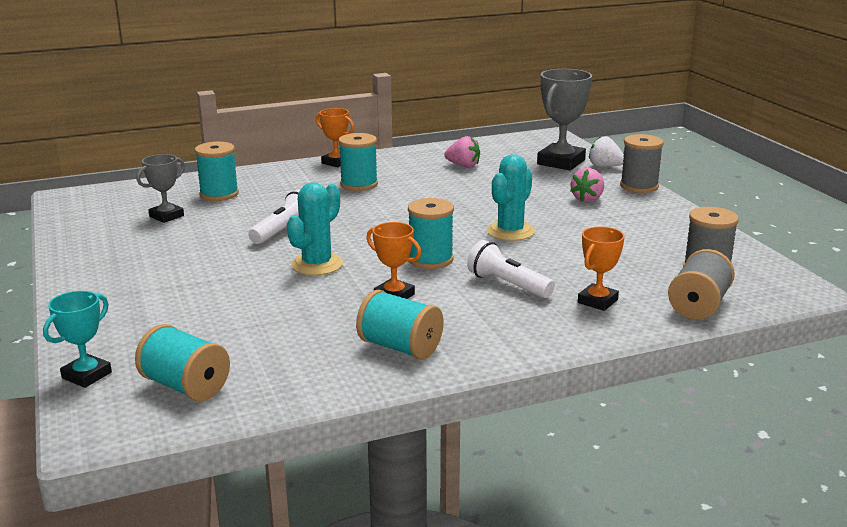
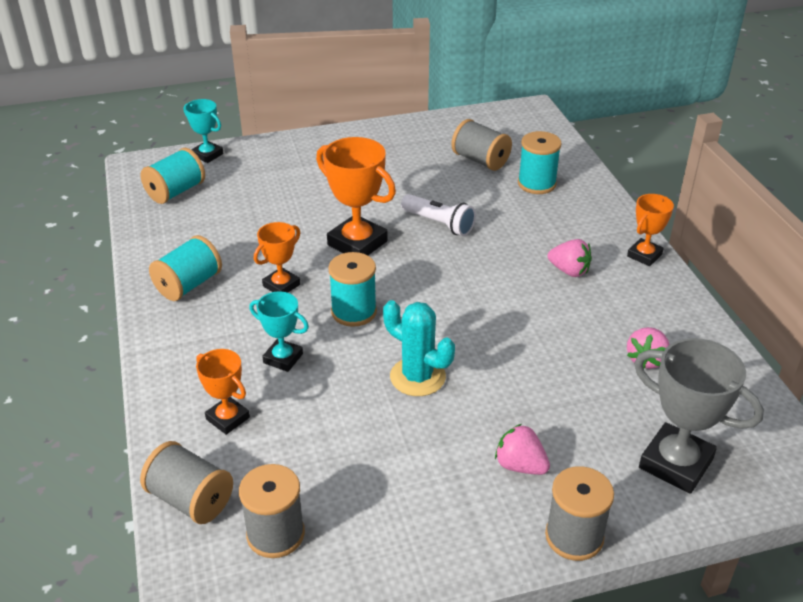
camera: 95 degrees right, 15 degrees up
(166, 216) = (480, 160): grey trophy -> grey spool
(317, 264) = (357, 243): turquoise cactus -> orange trophy
(359, 184) = (569, 271): turquoise spool -> pink strawberry
(507, 285) = (283, 358): white flashlight -> turquoise trophy
(604, 166) = (662, 513): white strawberry -> none

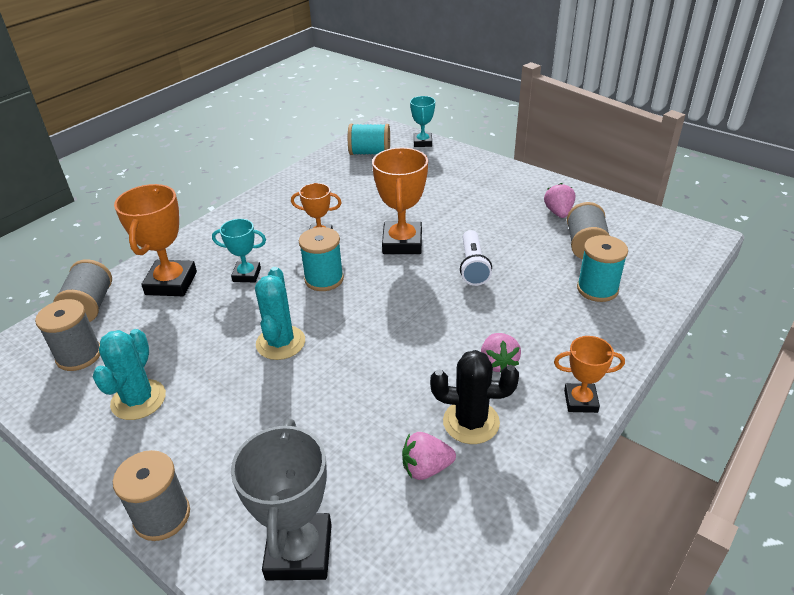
camera: 55 degrees right, 0 degrees up
(189, 285) = (284, 204): turquoise spool -> none
(228, 418) = (171, 283): orange trophy -> orange trophy, size x1.70
(283, 358) = (246, 275): turquoise trophy -> turquoise trophy turned 75 degrees counterclockwise
(401, 506) = (138, 400): none -> turquoise cactus
(520, 465) = (223, 445): pink strawberry -> pink strawberry (558, 212)
(619, 315) = (471, 422): none -> black cactus

